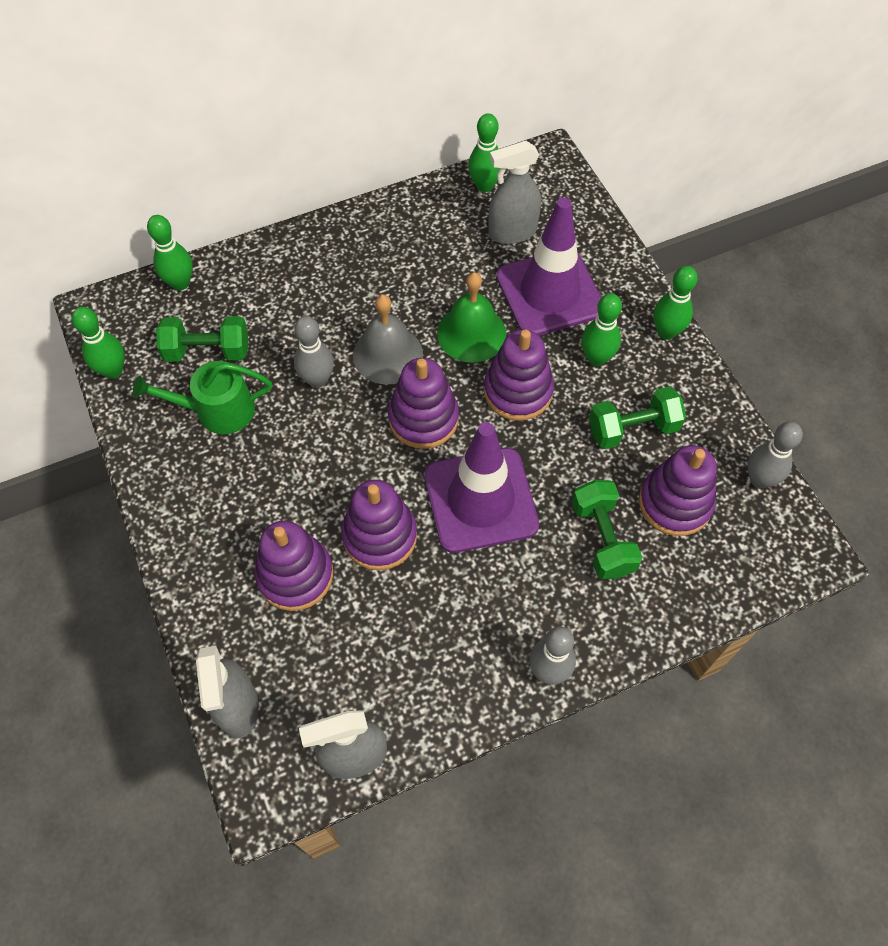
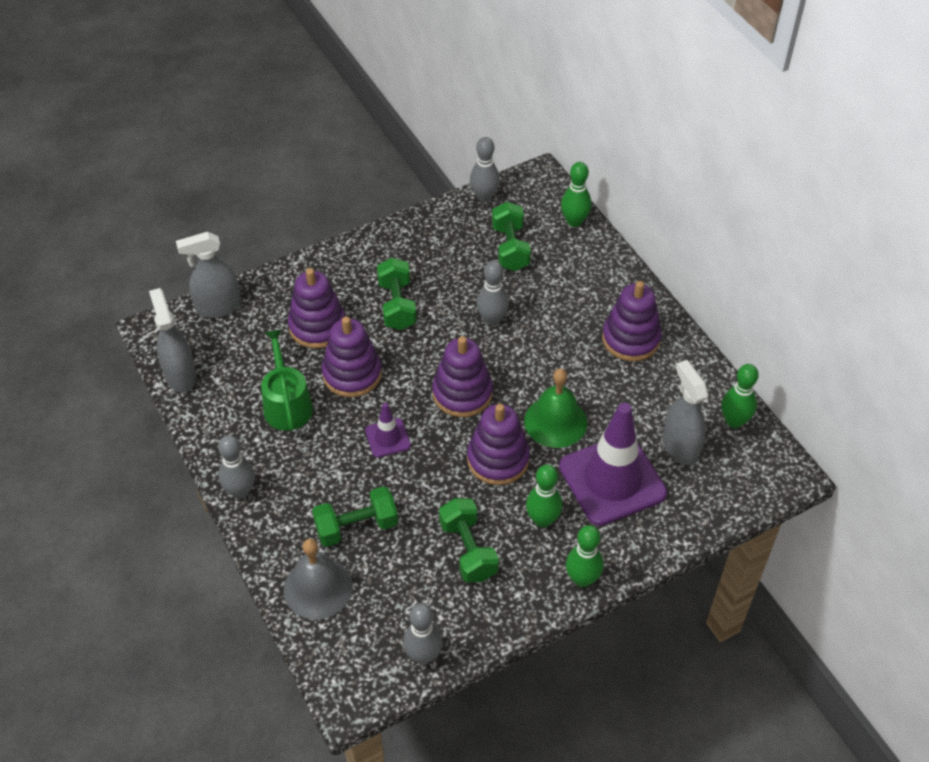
camera: 85 degrees right, 10 degrees down
(113, 371) = (484, 197): green bowling pin -> grey bowling pin
(217, 410) = (456, 262): green watering can -> green watering can (287, 404)
(276, 480) = (397, 305): none -> green dumbbell
(387, 354) = (524, 363): grey bell -> grey bell (318, 588)
(480, 500) = (387, 438): purple traffic cone -> purple traffic cone, size x0.47
(675, 503) = (394, 583): purple stacking toy -> purple stacking toy (631, 339)

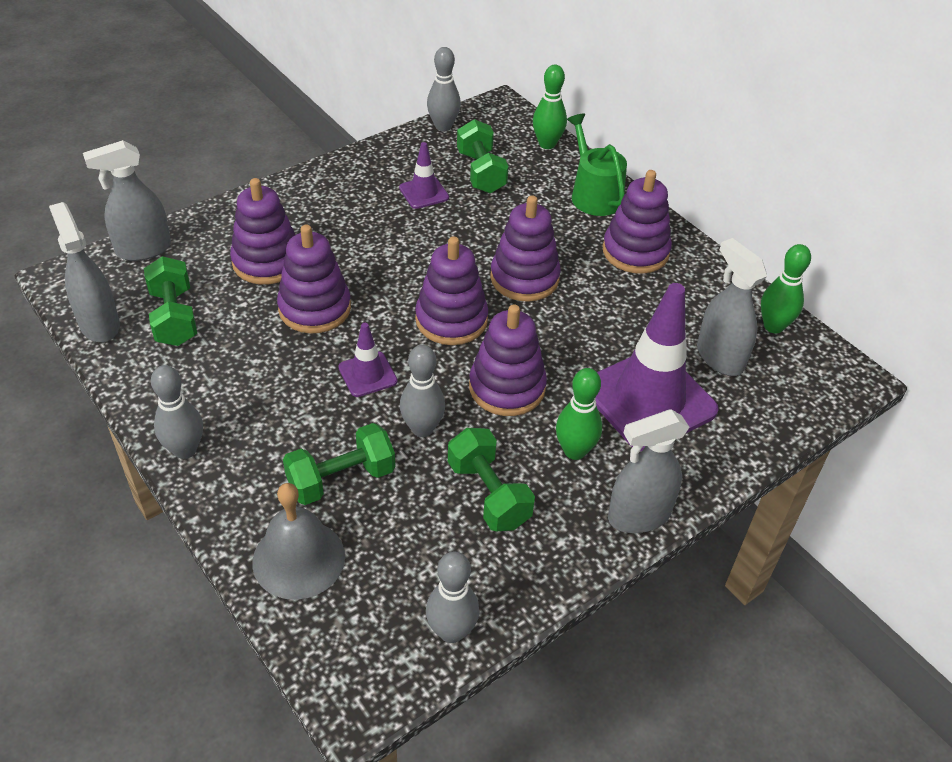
camera: 10 degrees left, 5 degrees down
(287, 404) = (237, 346): green watering can -> green watering can (594, 194)
(397, 305) = (359, 234): green dumbbell -> green dumbbell (174, 317)
(457, 266) = (424, 193): none -> purple traffic cone
(492, 319) = (473, 242): grey bowling pin -> grey bowling pin (422, 428)
(530, 358) = (524, 278): none -> purple stacking toy
(555, 421) = (568, 341): green bell -> none
(582, 579) = (638, 516): green bowling pin -> grey spray bottle

